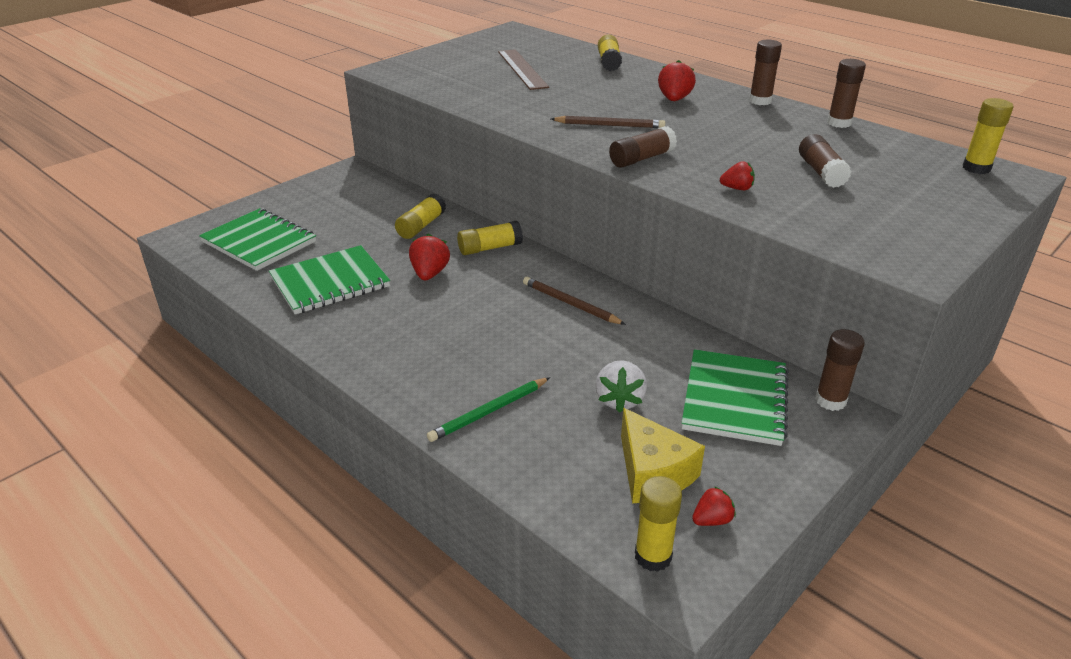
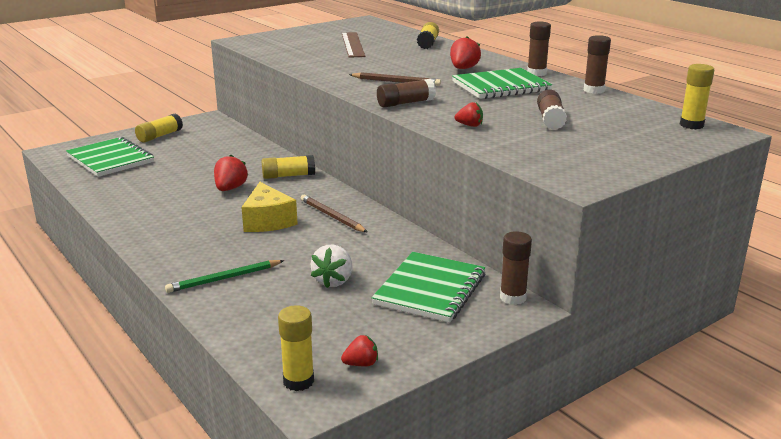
camera: 10 degrees right, 10 degrees down
(330, 282) = (149, 188): green notebook -> green notebook (501, 86)
(421, 226) = (242, 158): yellow glue stick -> yellow glue stick (159, 136)
(652, 473) = (331, 329): yellow cheese -> yellow cheese (267, 221)

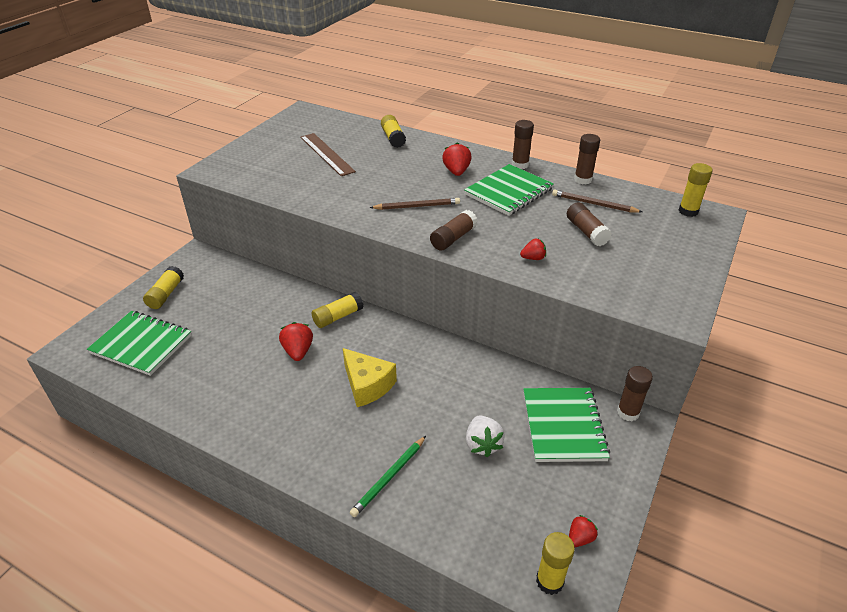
camera: 25 degrees left, 15 degrees up
(332, 216) = (418, 360): brown pencil -> brown pencil (594, 204)

